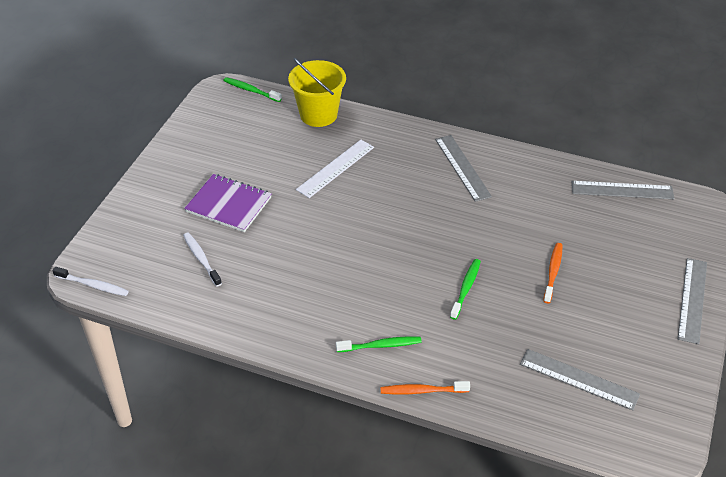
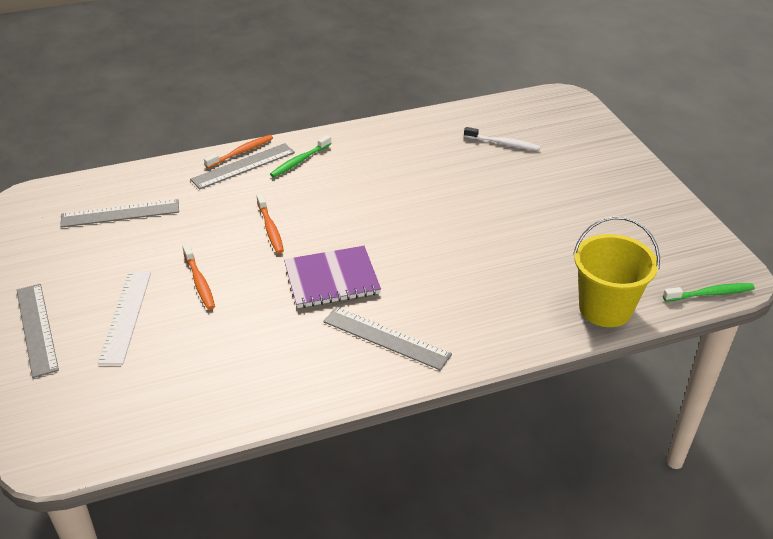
camera: 140 degrees right, 5 degrees down
(93, 285) = (546, 96): white toothbrush -> none
(229, 204) = (546, 185): purple notebook -> purple notebook (332, 279)
(336, 168) = (507, 264): white ruler -> white ruler (125, 316)
(466, 288) = (270, 228): green toothbrush -> orange toothbrush
(622, 190) = (178, 417): grey ruler -> grey ruler (243, 166)

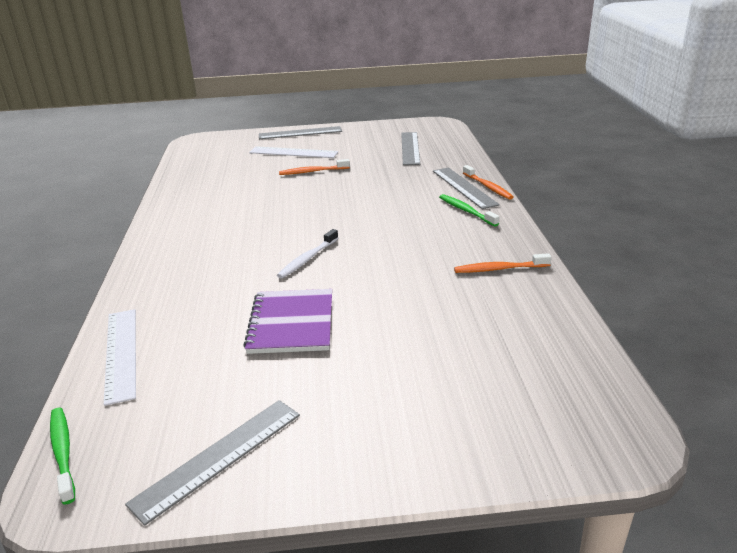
camera: 105 degrees right, 10 degrees down
(270, 228) = (364, 195): orange toothbrush -> orange toothbrush (499, 269)
(332, 279) = (281, 216): purple notebook -> purple notebook (291, 323)
(386, 338) = (194, 232): grey ruler -> grey ruler (219, 457)
(503, 143) = (478, 341): white toothbrush -> white toothbrush (308, 259)
(605, 308) = (121, 353): yellow bucket -> white ruler
(710, 293) = (63, 452): green toothbrush -> green toothbrush turned 150 degrees clockwise

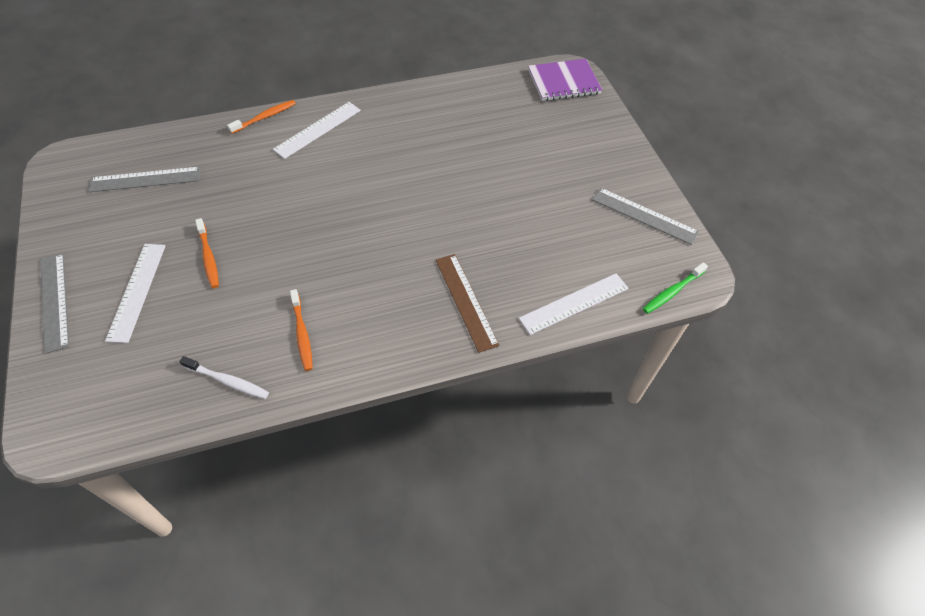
camera: 105 degrees left, 25 degrees up
(182, 281) = (466, 301): none -> brown ruler
(291, 323) = (511, 211): purple notebook -> purple notebook (564, 82)
(308, 259) = (415, 221): white toothbrush -> white toothbrush (227, 381)
(463, 187) = (265, 133): grey ruler -> none
(466, 211) = (317, 129): green toothbrush -> white ruler
(499, 269) = (416, 110): orange toothbrush -> orange toothbrush (302, 334)

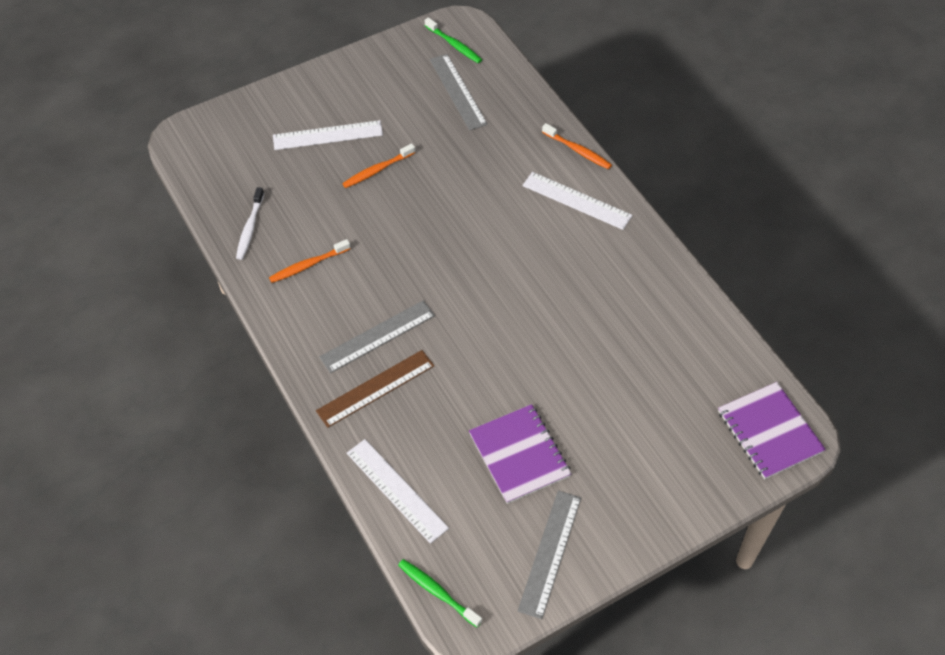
camera: 80 degrees right, 0 degrees up
(54, 301) = (305, 88): grey ruler -> grey ruler (377, 336)
(82, 170) = (454, 45): none -> green toothbrush
(555, 216) = (519, 455): none -> purple notebook

